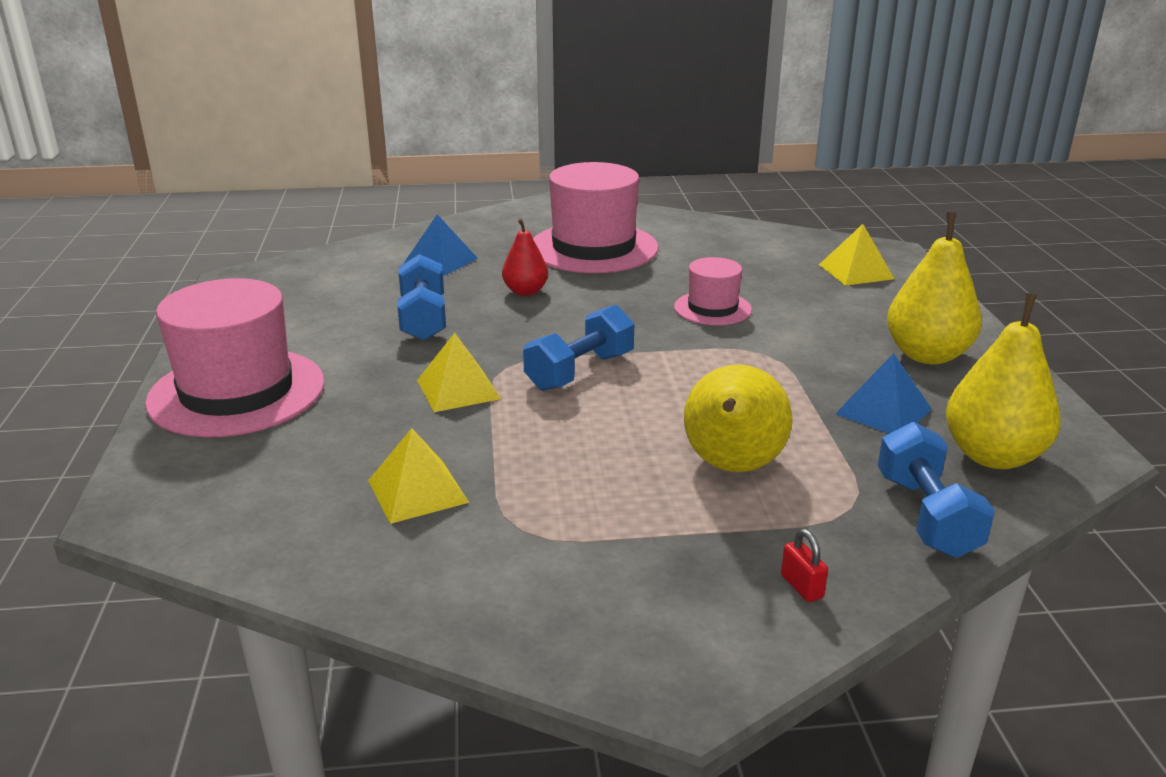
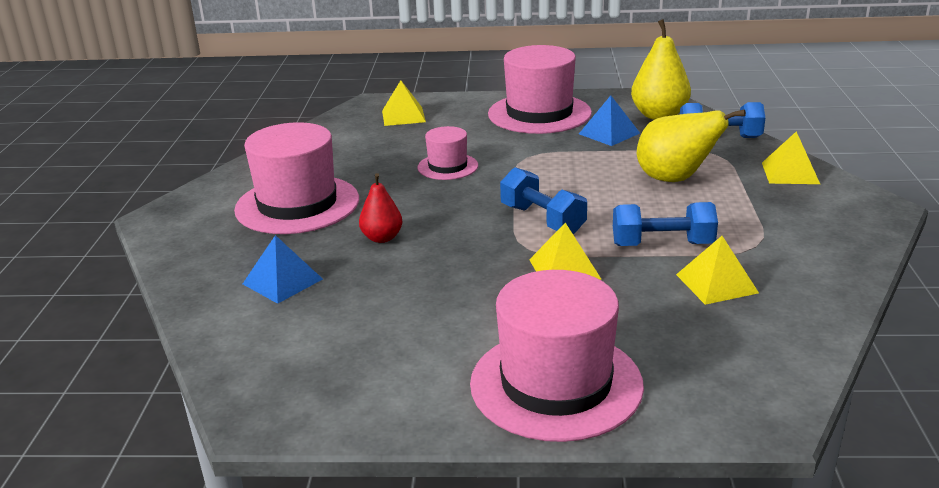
camera: 80 degrees left, 0 degrees up
(423, 319) = (423, 288): blue dumbbell -> blue dumbbell (662, 244)
(801, 586) = (790, 173): red padlock -> yellow pyramid
(927, 355) = (539, 113): yellow pear -> pink hat

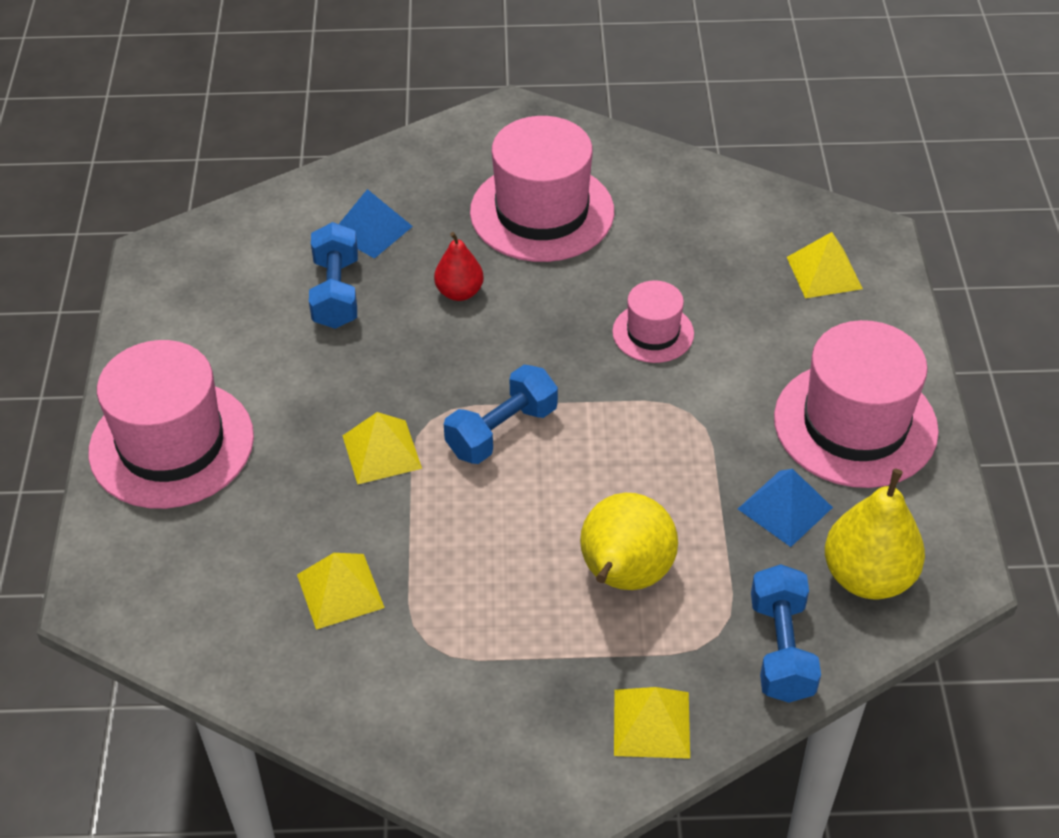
camera: 85 degrees right, 20 degrees up
(662, 244) = (435, 546): blue dumbbell -> blue dumbbell (336, 293)

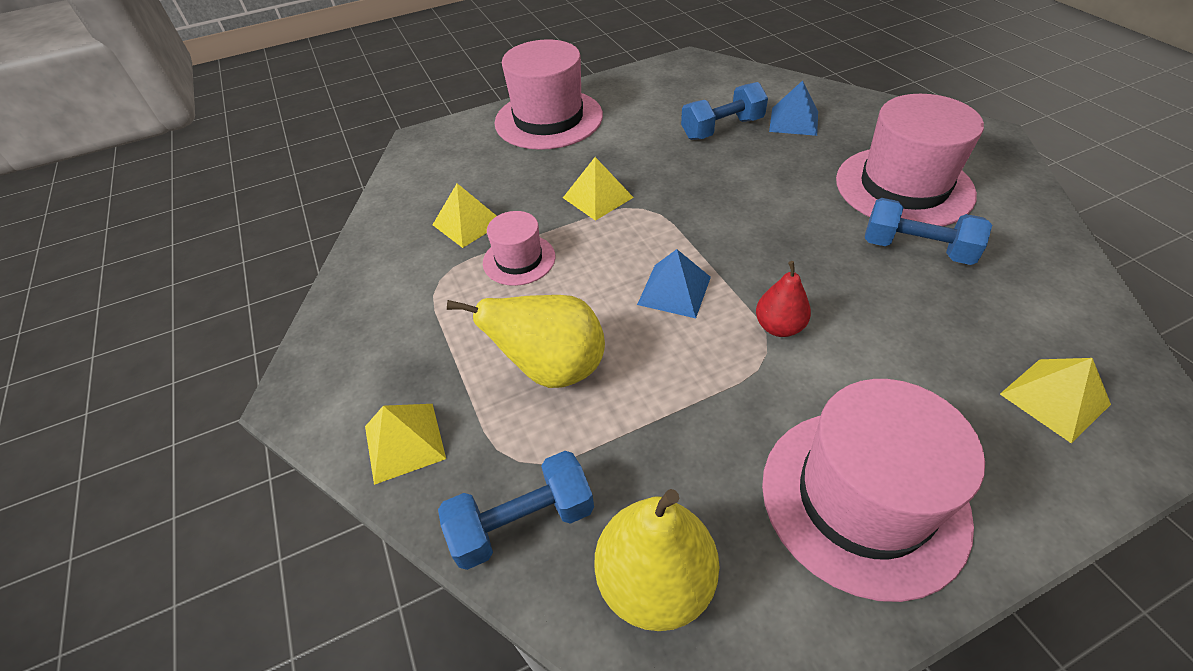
camera: 70 degrees right, 0 degrees up
(459, 292) = (776, 178): red pear -> red pear (779, 327)
(502, 431) = (658, 246): blue dumbbell -> blue dumbbell (916, 249)
(653, 333) = (838, 295): pink hat -> pink hat (519, 260)
(785, 508) = (702, 467): blue pyramid -> blue pyramid (674, 290)

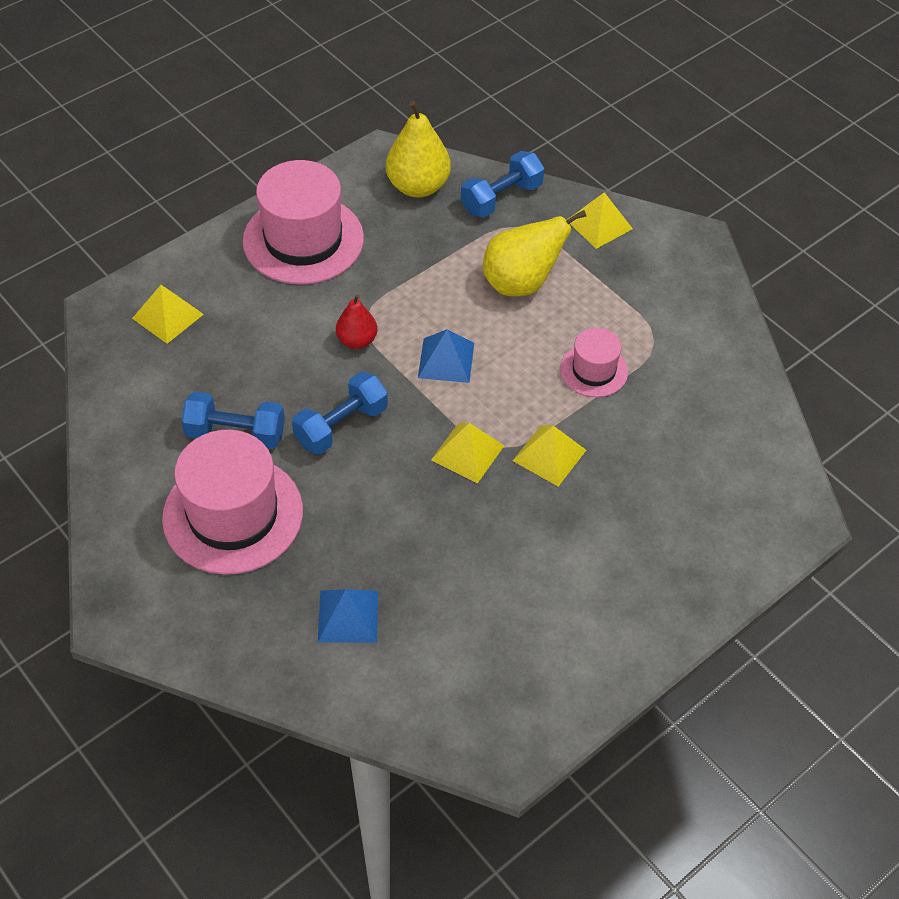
camera: 160 degrees right, 5 degrees up
(468, 223) = (666, 404): yellow pyramid -> yellow pyramid (467, 452)
(548, 119) = (662, 580): pink hat -> none
(722, 129) = (436, 589): blue dumbbell -> blue dumbbell (341, 426)

